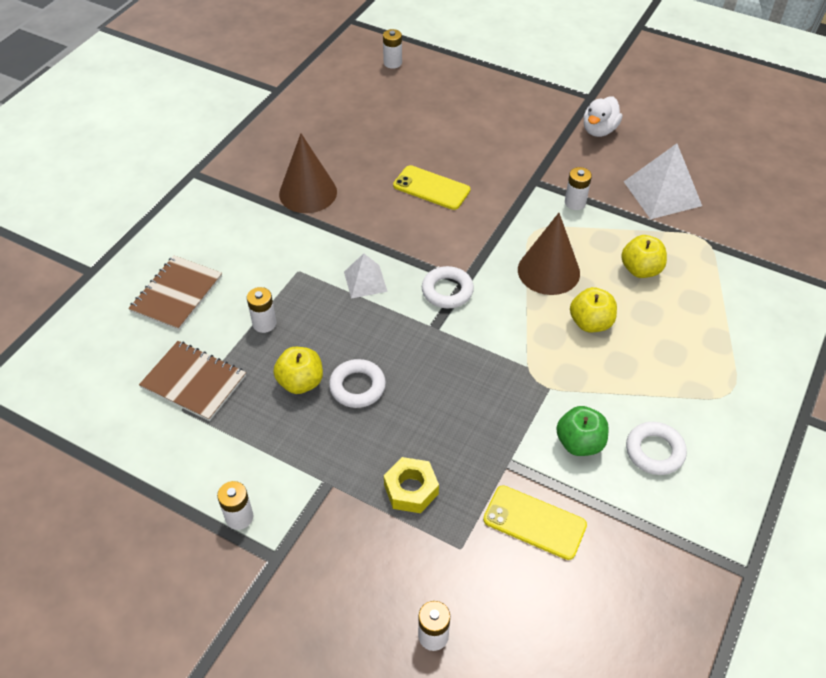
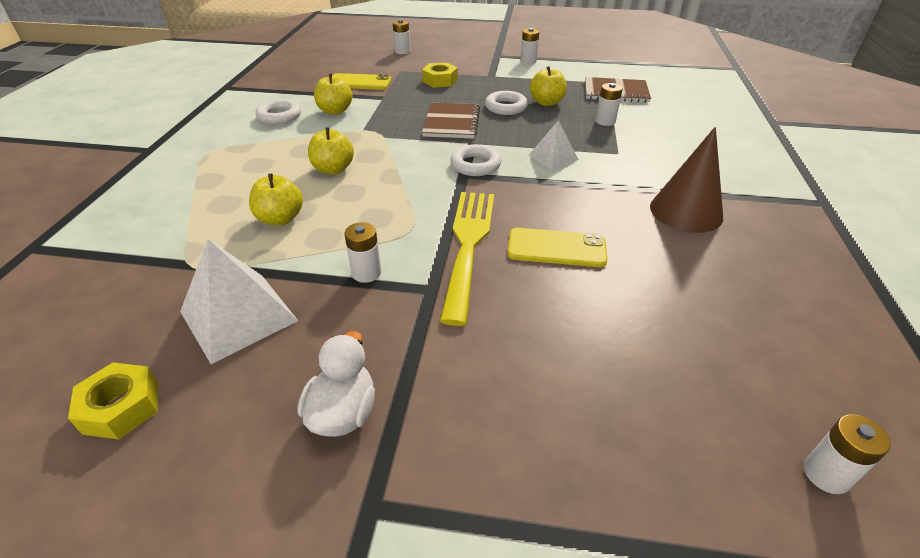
camera: 160 degrees right, 10 degrees down
(177, 294) = (691, 123): brown notebook -> brown notebook (451, 122)
(494, 207) = (468, 244): none -> yellow fork
(548, 271) = (383, 198): brown cone -> none
(579, 443) = (335, 111): green apple -> yellow apple
(716, 159) = (121, 407): none -> yellow nut

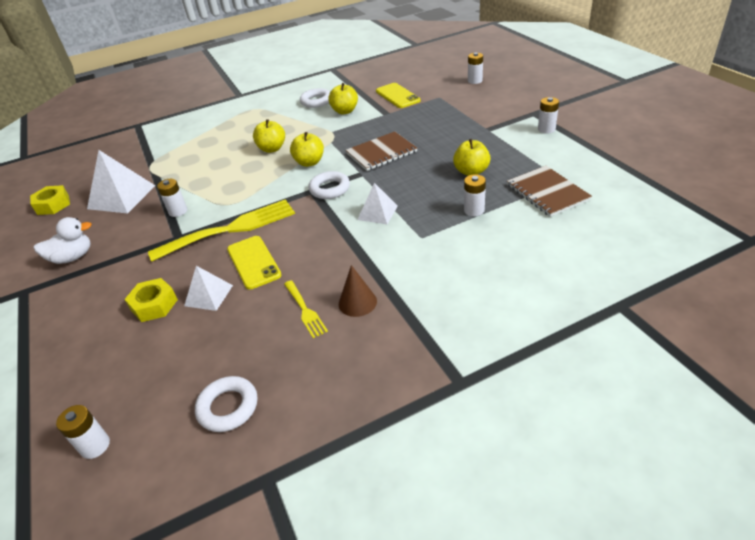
camera: 60 degrees right, 0 degrees up
(280, 219) = (207, 163): yellow apple -> yellow apple (309, 162)
(440, 81) = (444, 117): yellow nut -> yellow nut (154, 305)
(506, 107) = (436, 160): white ring -> white ring (228, 407)
(588, 297) = (208, 295): none -> white pyramid
(674, 242) = (305, 310): none -> yellow fork
(686, 211) = (357, 302): brown cone -> brown cone, size x0.59

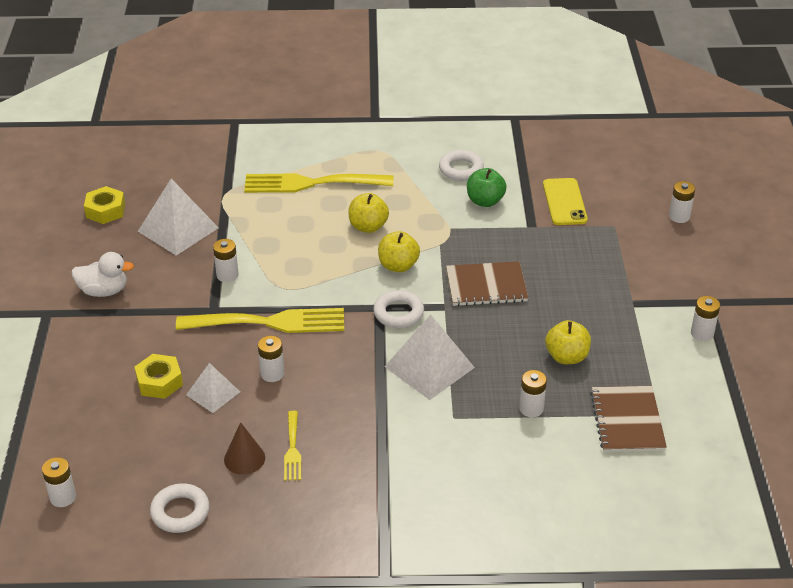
camera: 20 degrees right, 0 degrees up
(214, 139) = (311, 183): none -> yellow fork
(253, 262) = (272, 374): yellow phone -> white battery
(345, 111) = (485, 201): yellow apple -> green apple
(357, 302) = (345, 462): brown cone -> brown cone (244, 458)
(377, 212) = (429, 367): white pyramid -> white pyramid, size x1.70

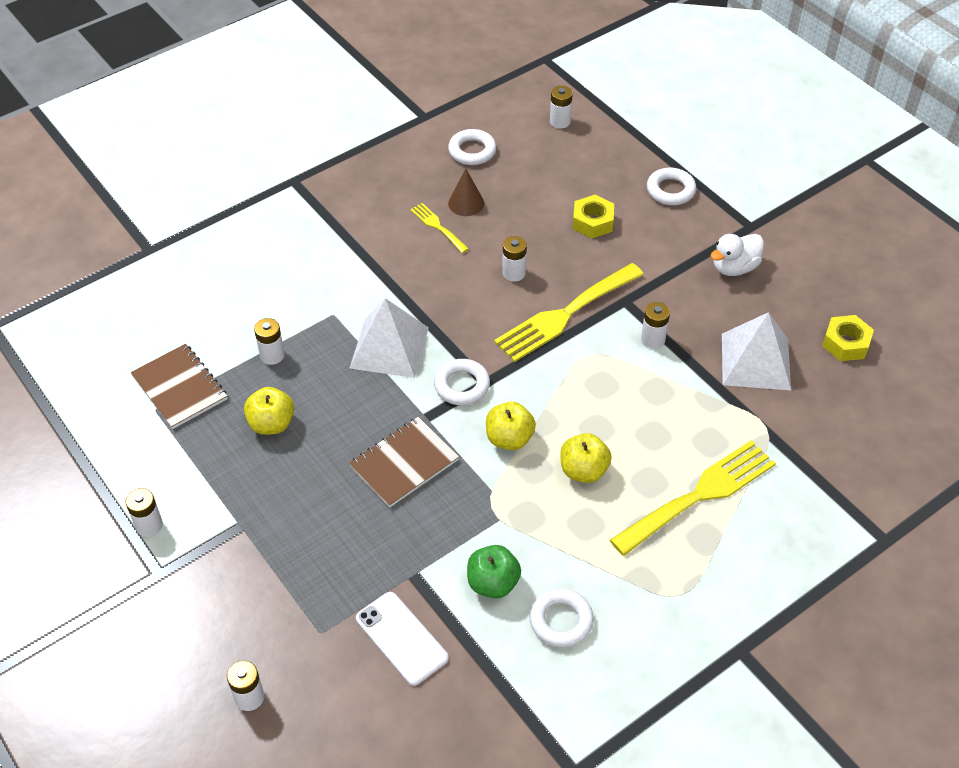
camera: 145 degrees right, 10 degrees up
(63, 374) = (670, 190): none -> white ring
(213, 393) = (542, 235): white pyramid -> none
(564, 202) = (401, 638): yellow phone -> white phone

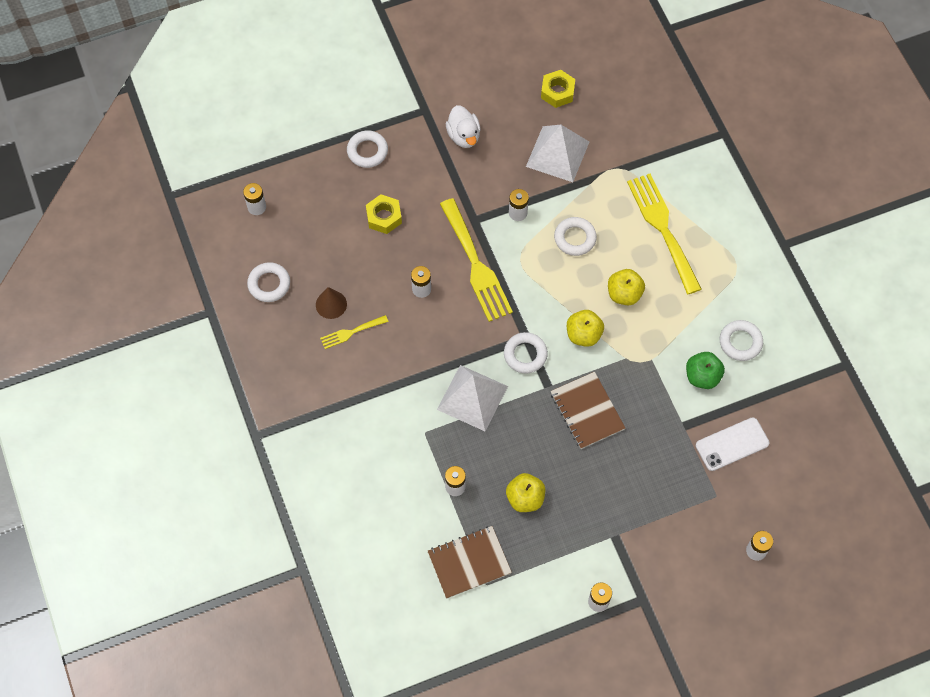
camera: 75 degrees left, 15 degrees up
(642, 403) = (575, 238): none -> white ring

